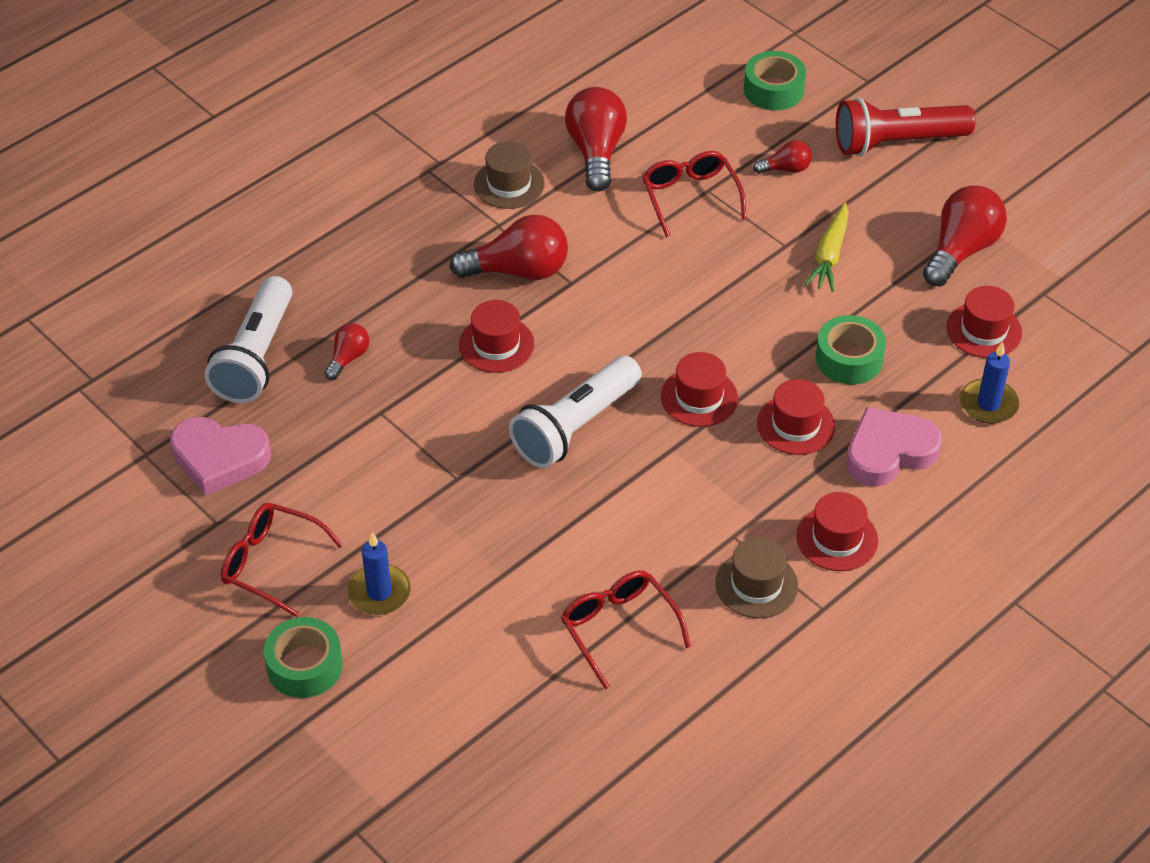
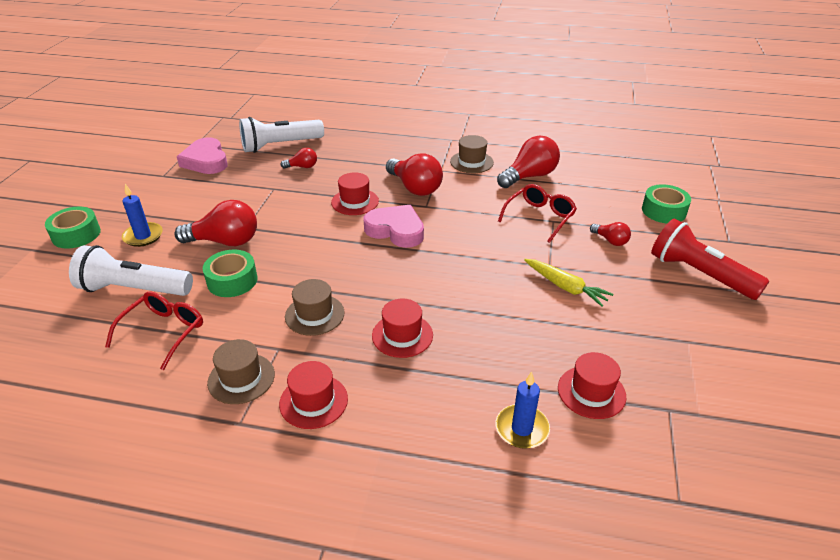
camera: 55 degrees right, 10 degrees down
(272, 564) = (144, 199): red glasses -> none
(575, 427) = (318, 250): white flashlight -> white flashlight (133, 289)
(699, 397) = (386, 285): red hat -> none
(700, 482) = (314, 314): none -> brown hat
(829, 255) = (565, 287): yellow carrot -> yellow carrot turned 120 degrees counterclockwise
(849, 359) = (486, 334): green tape -> green tape (232, 280)
(889, 452) = (420, 392): pink heart -> pink heart (396, 230)
(961, 250) = (650, 345): red light bulb -> red light bulb (225, 241)

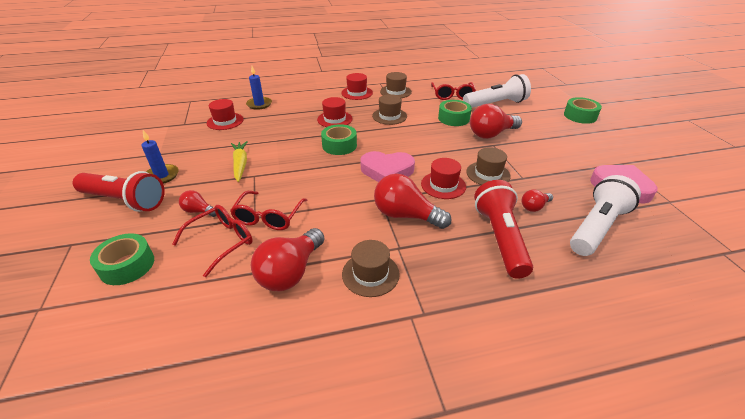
camera: 155 degrees right, 0 degrees up
(143, 236) = (543, 124): blue candle -> blue candle (162, 176)
(299, 200) = (488, 174): none -> brown hat
(358, 157) = (500, 238): none -> red flashlight
(426, 280) = (339, 145): none -> green tape
(565, 287) = (240, 164): yellow carrot -> yellow carrot turned 60 degrees clockwise
(585, 208) = (221, 242): none -> red glasses

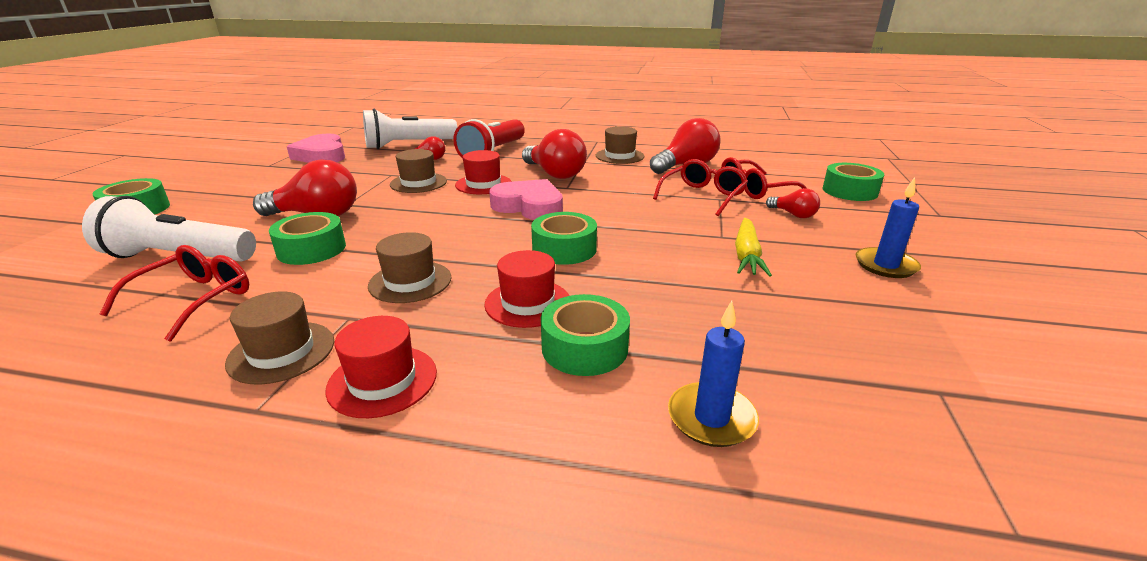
camera: 155 degrees left, 10 degrees down
(125, 201) = (916, 243): red flashlight -> none
(225, 121) = (811, 369): red hat -> none
(304, 111) = (584, 347): none -> green tape

